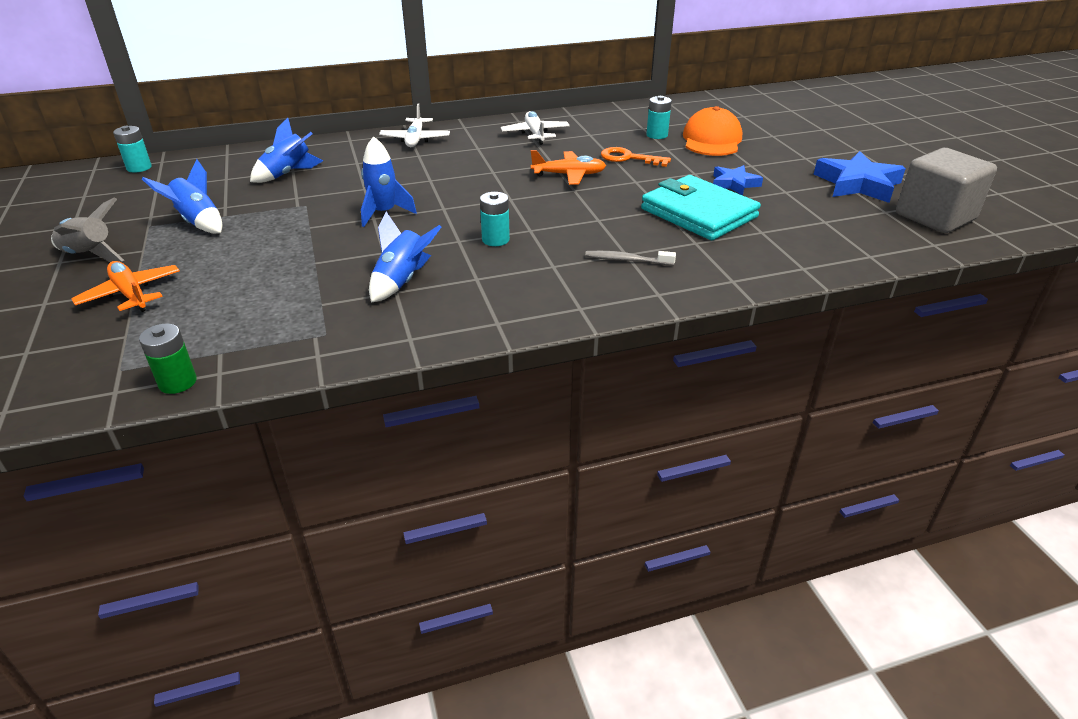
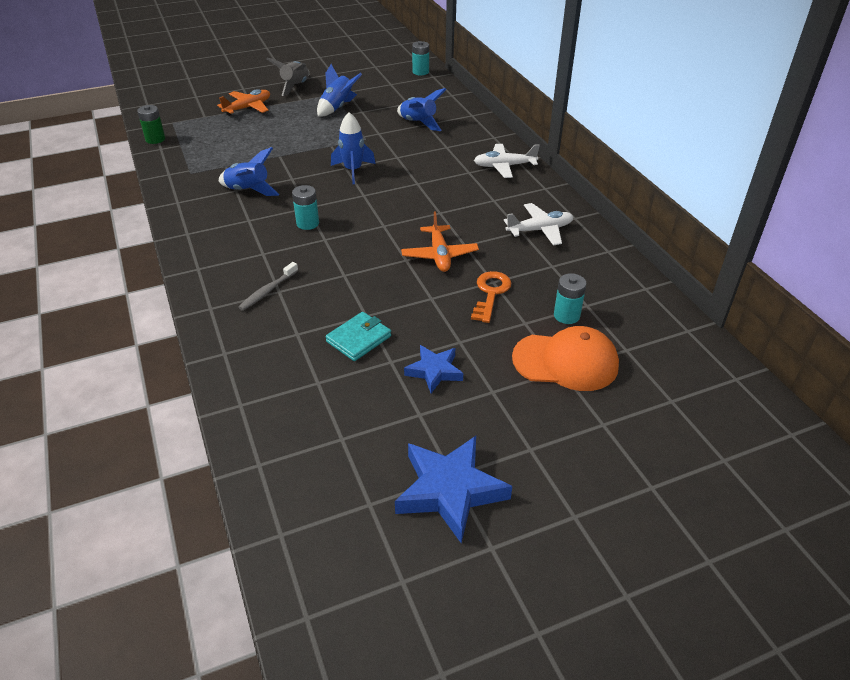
camera: 85 degrees right, 5 degrees up
(626, 260) = (267, 291): grey toothbrush -> grey toothbrush turned 150 degrees counterclockwise
(698, 213) = (359, 339): turquoise wallet -> turquoise wallet, size x0.54
(935, 217) = (355, 556): grey cube -> none

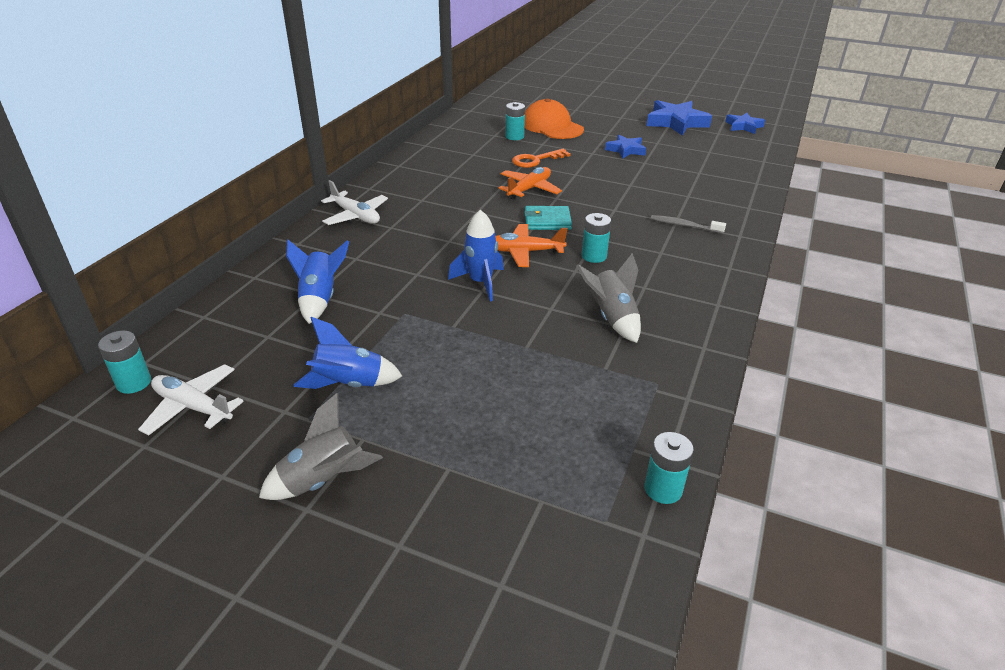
camera: 135 degrees left, 5 degrees down
(155, 139) = (663, 489): green battery -> turquoise battery
(248, 108) = (456, 473): orange plane -> orange plane (524, 252)
(248, 190) = (612, 318): blue rocket -> grey rocket
(267, 291) = (684, 225): grey toothbrush -> grey toothbrush turned 150 degrees counterclockwise
(350, 559) = (743, 126): none -> blue star
(359, 339) = (650, 177): turquoise wallet -> turquoise wallet (547, 221)
(540, 230) = (436, 170): white plane -> white plane (193, 407)

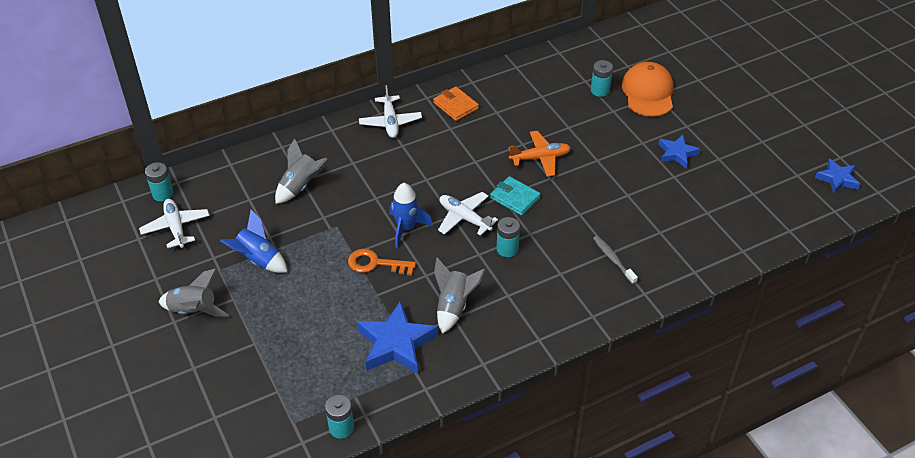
camera: 40 degrees right, 10 degrees up
(319, 299) = (300, 186): blue rocket -> grey rocket
(405, 184) = (455, 105): none -> orange wallet
(524, 252) = (464, 218): orange plane -> white plane
(536, 160) = (584, 128): orange key -> orange key (375, 263)
(676, 122) = (774, 141): blue star -> blue star (396, 343)

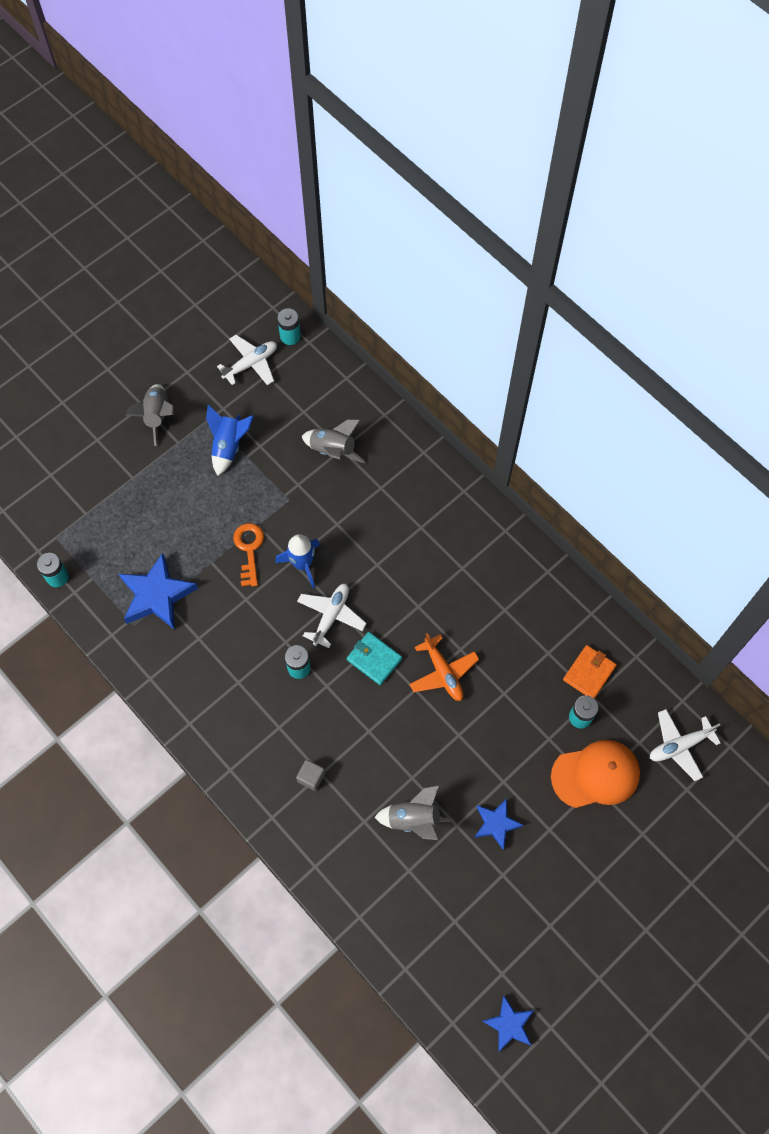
camera: 75 degrees right, 20 degrees up
(390, 122) = (453, 505): white plane -> white plane (679, 746)
(454, 306) = (212, 635): grey rocket -> grey rocket (414, 819)
(455, 105) = (501, 564): orange wallet -> orange wallet (589, 673)
(515, 198) = (374, 659): turquoise wallet -> turquoise wallet turned 75 degrees counterclockwise
(613, 259) = (311, 777): grey toothbrush -> grey cube

